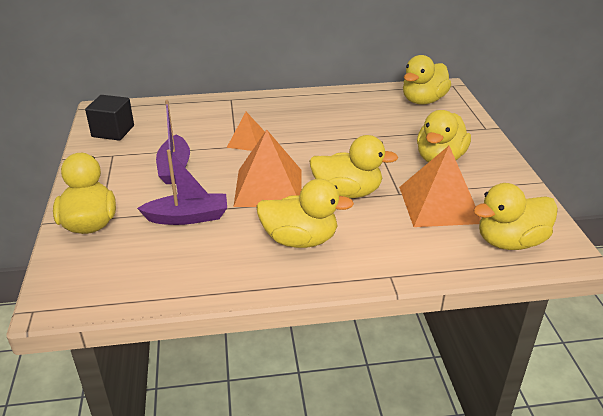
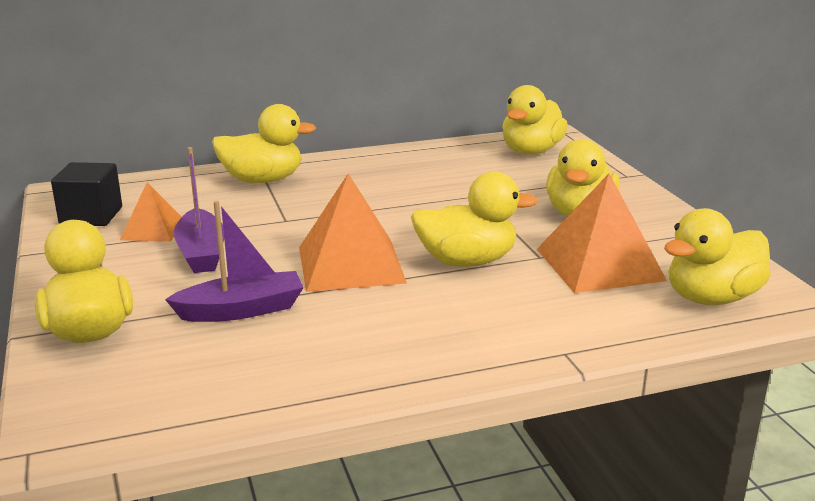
camera: 10 degrees left, 10 degrees down
(247, 141) = (300, 213): orange pyramid -> orange pyramid (153, 229)
(300, 240) = (419, 322): yellow duck -> yellow duck (262, 180)

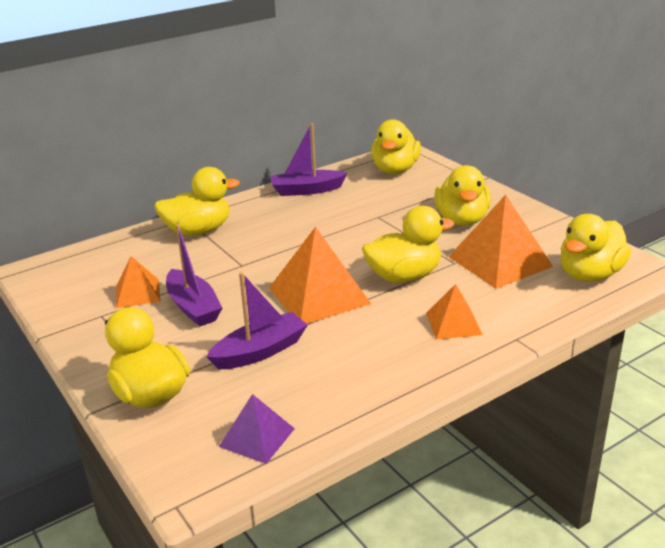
camera: 15 degrees left, 5 degrees up
(91, 216) = (75, 290): black cube -> none
(171, 399) = (257, 437): none -> purple pyramid
(412, 158) = (307, 190): none -> purple boat
(494, 322) = (453, 323): none -> orange pyramid

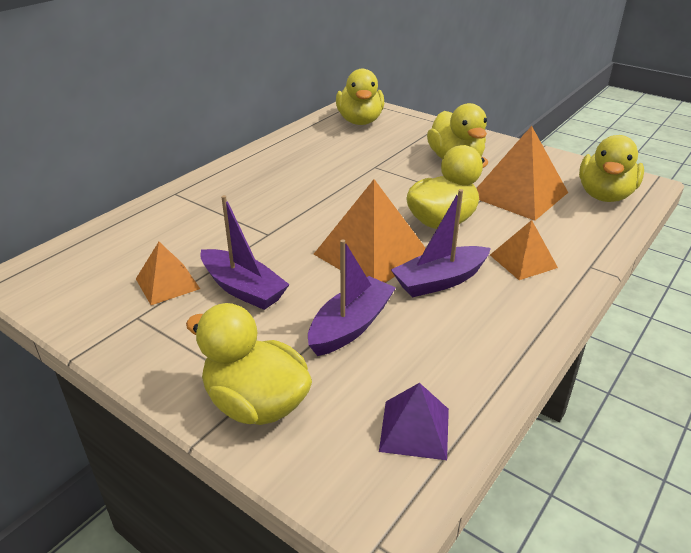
camera: 20 degrees left, 5 degrees up
(198, 231) = (196, 204): yellow duck -> none
(307, 190) = (286, 149): purple boat -> purple boat (440, 281)

